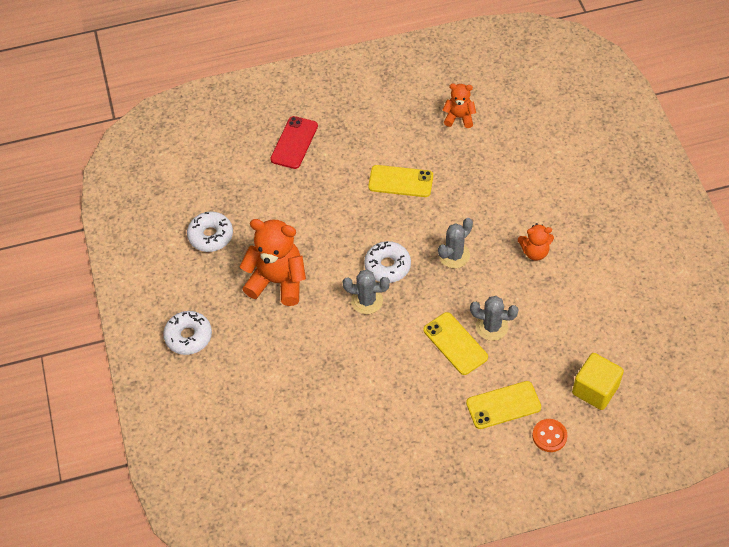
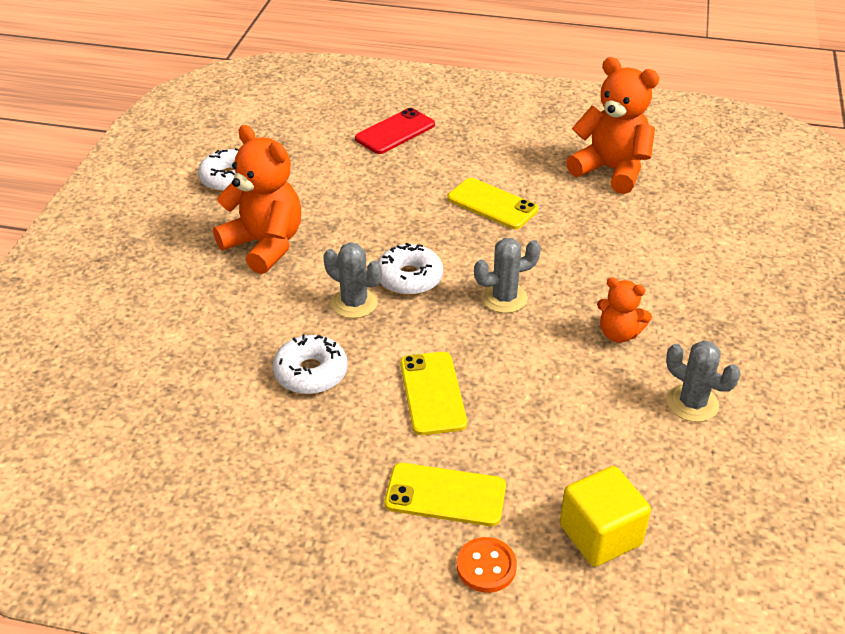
camera: 25 degrees right, 15 degrees down
(188, 336) = (116, 259): white donut -> white donut (311, 373)
(459, 117) = (611, 170): orange teddy bear -> orange teddy bear, size x1.84
(492, 327) = (498, 394): grey cactus -> grey cactus (692, 403)

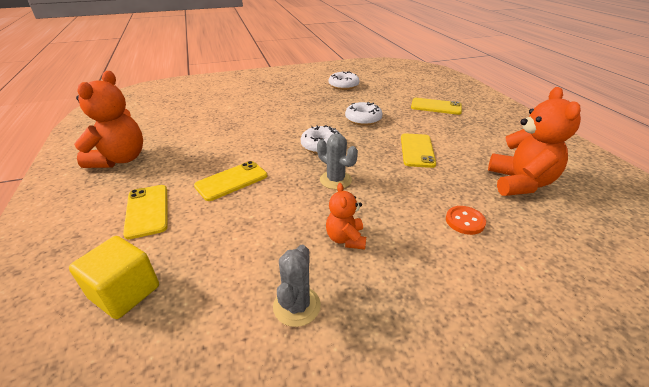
camera: 60 degrees right, 5 degrees down
(265, 245) = (307, 105): orange teddy bear -> orange teddy bear (120, 159)
(311, 373) = (224, 142): white donut -> white donut (363, 119)
(354, 303) = (286, 137): grey cactus -> none
(395, 132) = (436, 107): red phone -> yellow phone
(486, 566) = (87, 245): orange button -> orange button (465, 221)

